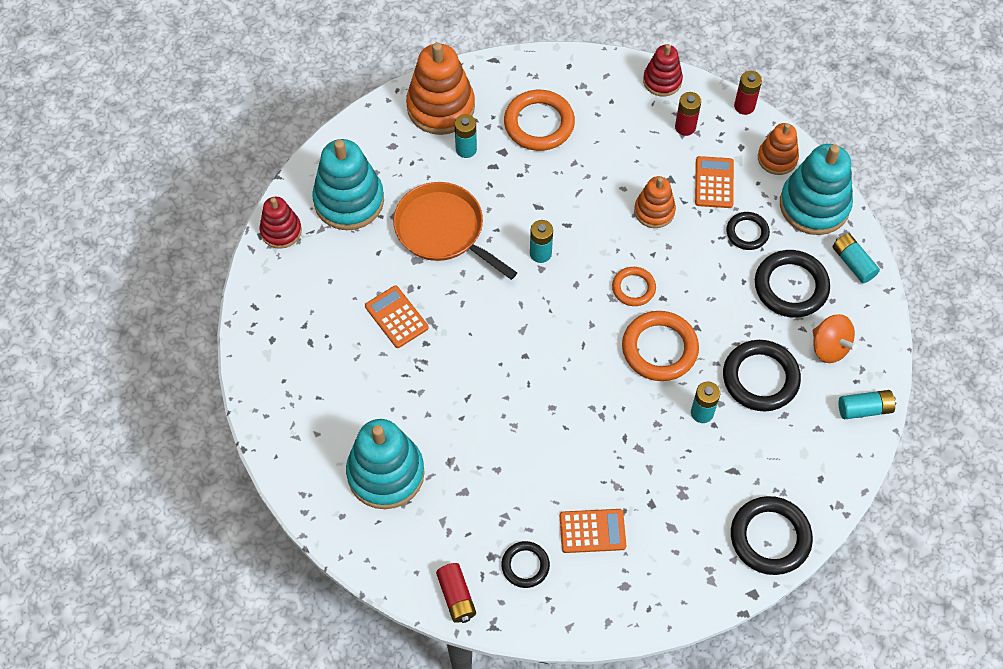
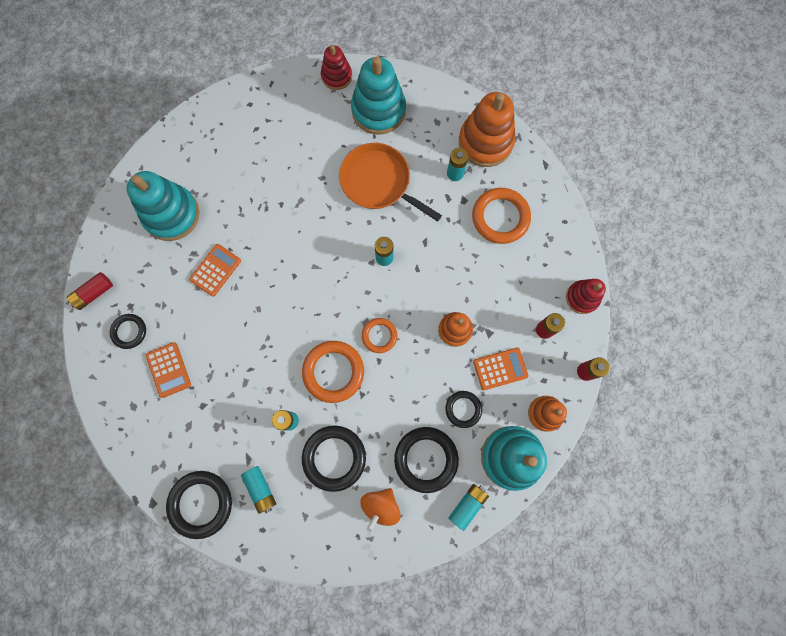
camera: 70 degrees right, 15 degrees up
(396, 317) = (295, 177): orange calculator -> orange calculator (215, 270)
(443, 230) = (378, 182): orange pan -> orange pan turned 75 degrees counterclockwise
(864, 409) = (334, 550): turquoise battery -> turquoise battery (261, 489)

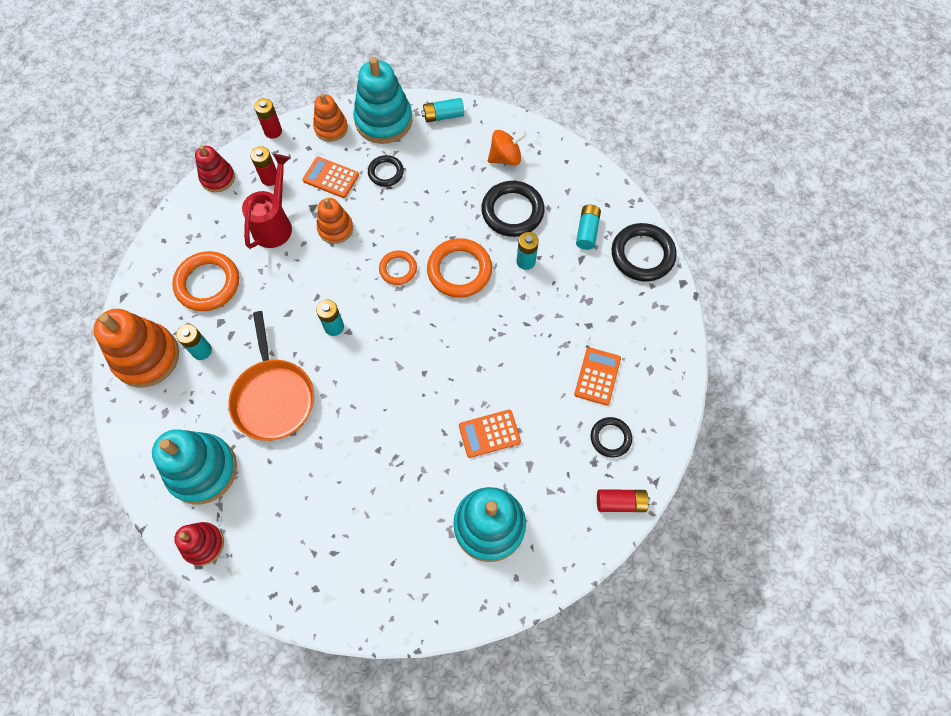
camera: 140 degrees left, 10 degrees down
(426, 459) = (445, 162): black ring -> none
(501, 297) = (275, 224): none -> red watering can

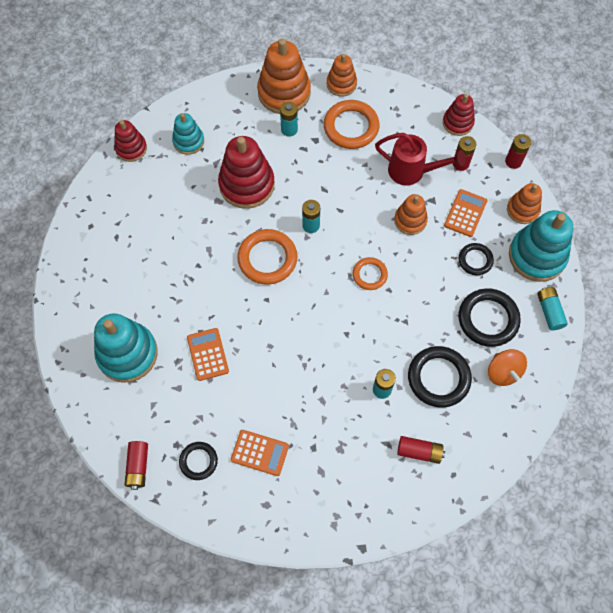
camera: 90 degrees right, 0 degrees up
(145, 293) = (341, 84): none -> orange stacking toy
(202, 470) = (188, 141): turquoise stacking toy -> turquoise stacking toy, size x0.58
(273, 397) = (247, 184): orange pan -> red stacking toy
(459, 270) = (370, 328): orange ring -> orange ring (267, 259)
(587, 231) = (419, 451): turquoise battery -> red battery
(642, 255) = (394, 507): black ring -> black ring (488, 319)

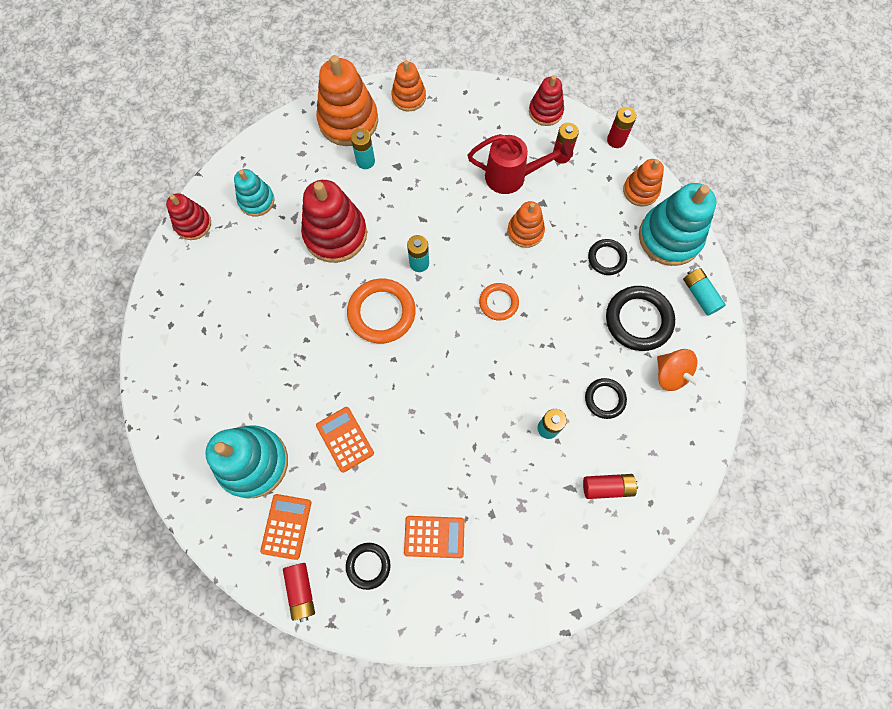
camera: 15 degrees left, 5 degrees up
(351, 127) = (432, 142): orange ring -> none
(438, 378) = (604, 399): black ring -> black ring, size x0.59
(465, 213) = (581, 209): orange calculator -> orange calculator (286, 526)

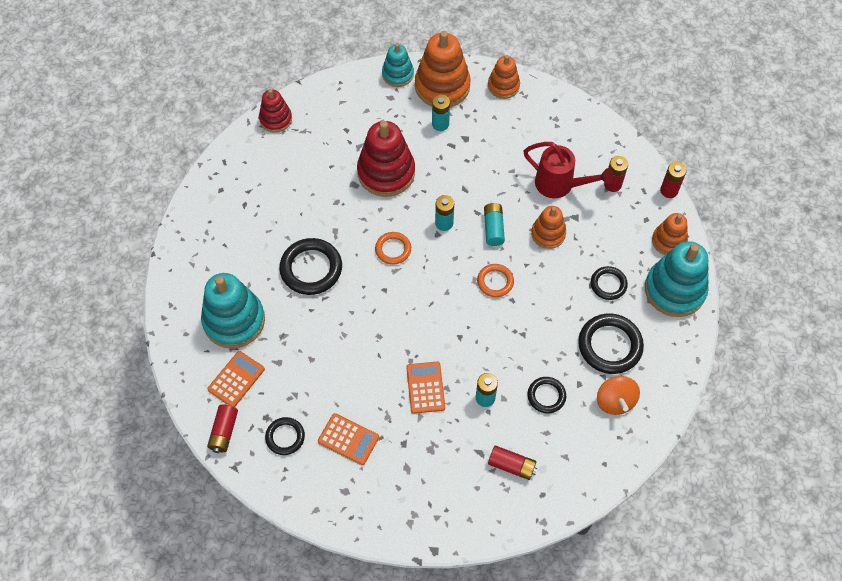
camera: 25 degrees right, 10 degrees down
(256, 200) = (335, 121): turquoise stacking toy -> turquoise stacking toy (397, 74)
(307, 370) = (311, 269): none -> black ring
(345, 439) = (314, 334): orange calculator -> orange calculator (425, 387)
(381, 313) = (393, 249): orange ring -> orange ring, size x0.59
(545, 111) = (618, 143): red stacking toy -> none
(700, 295) = (676, 348): turquoise battery -> turquoise battery (493, 228)

